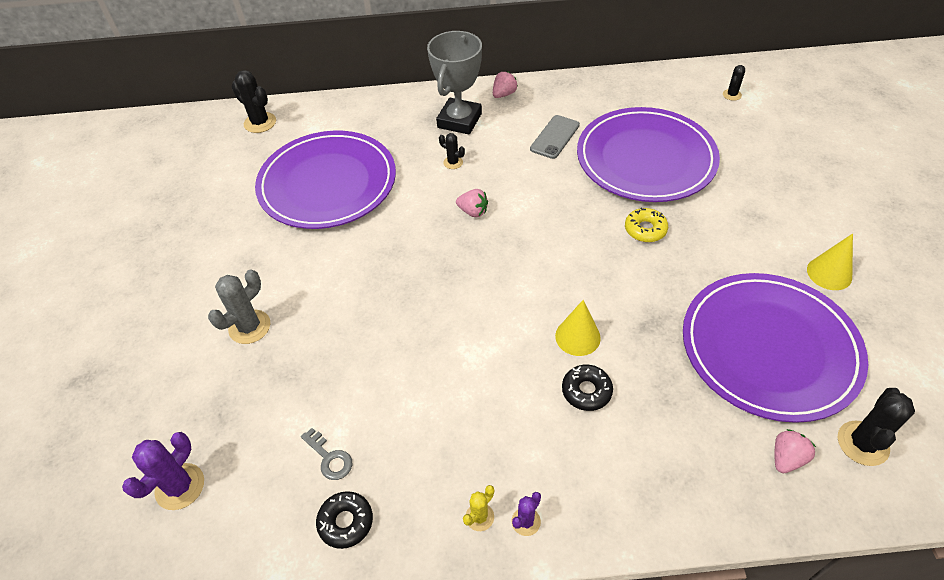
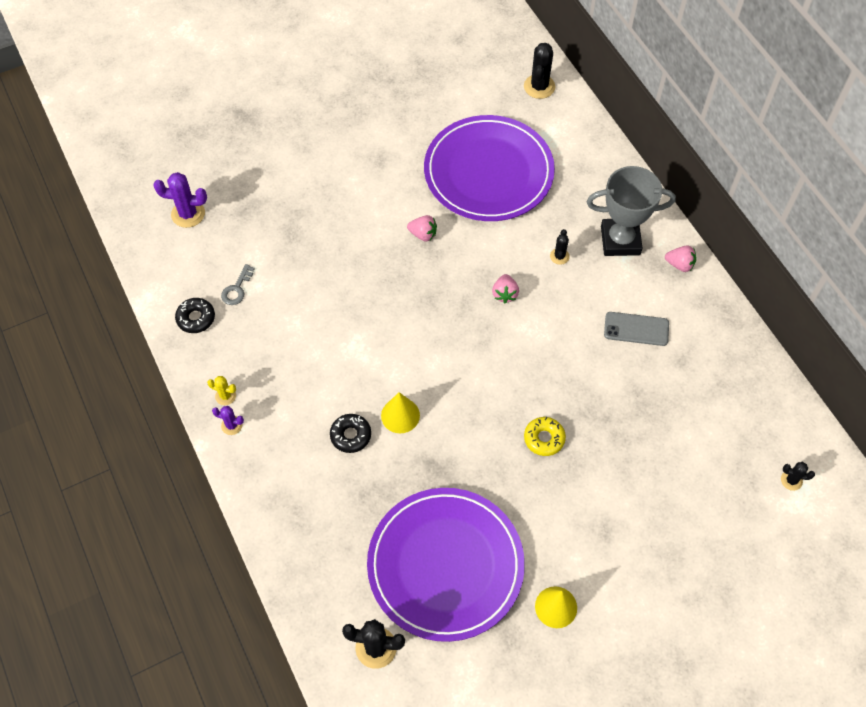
camera: 65 degrees right, 10 degrees up
(249, 327) = (322, 190): grey cactus -> none
(645, 159) = (643, 417): purple plate -> none
(786, 458) = (342, 591): pink strawberry -> pink strawberry (423, 234)

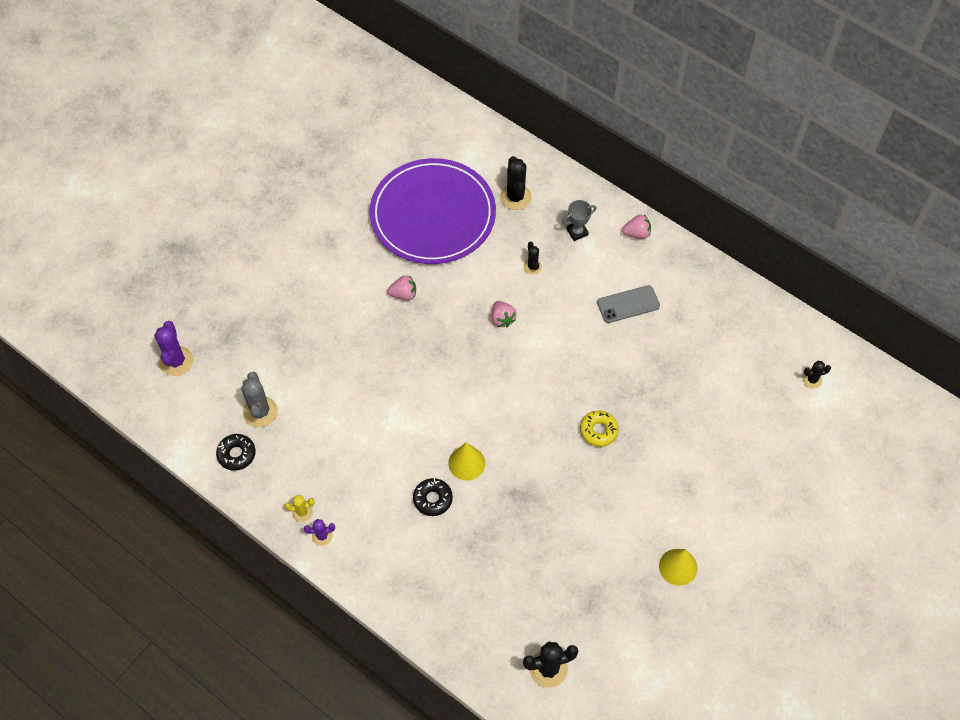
camera: 25 degrees left, 0 degrees up
(188, 214) = (176, 361): purple cactus -> purple cactus turned 75 degrees counterclockwise
(237, 289) = (260, 412): grey key -> grey cactus
(445, 565) = (570, 573): purple plate -> none
(539, 87) = (438, 119): black cactus -> black cactus (515, 197)
(620, 240) = (577, 232): grey trophy -> grey trophy, size x0.48

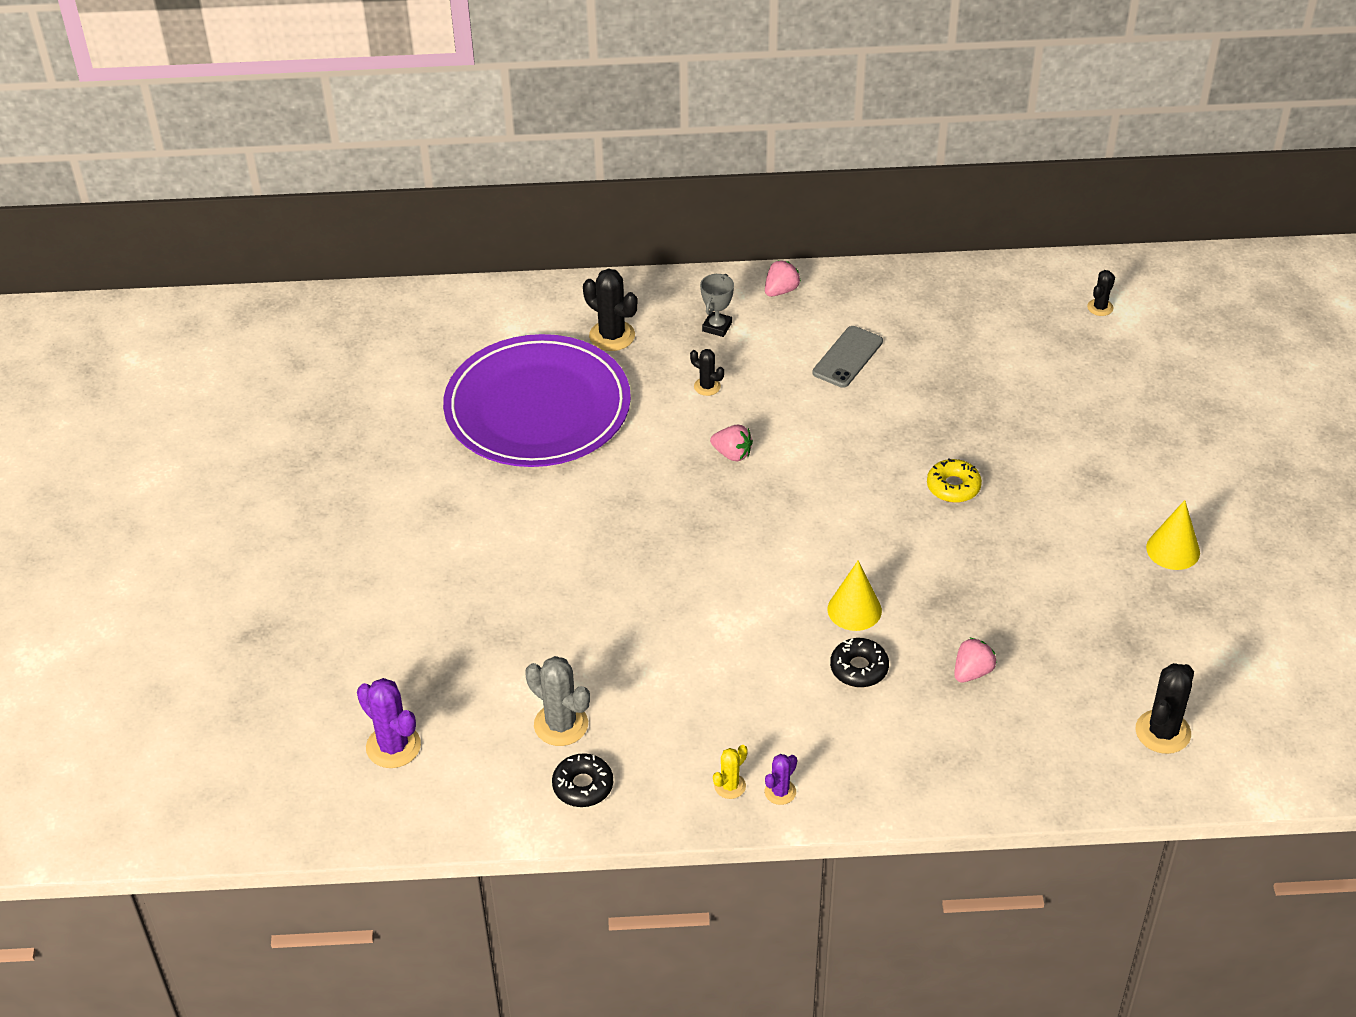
camera: 40 degrees left, 15 degrees down
(403, 294) = (594, 501): pink strawberry -> pink strawberry (972, 672)

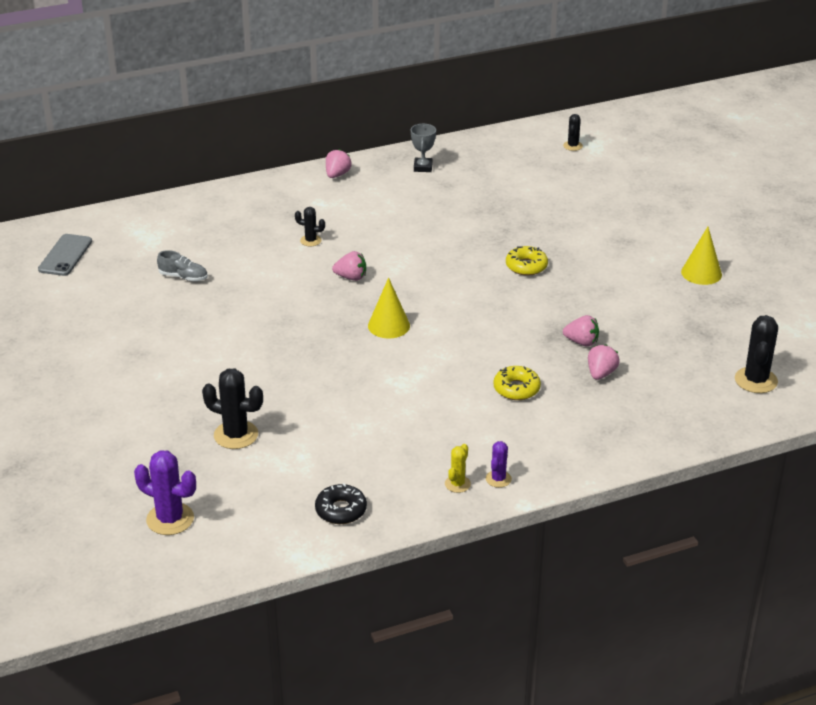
camera: 20 degrees left, 10 degrees down
(537, 407) = (183, 277): purple plate -> grey shoe
(561, 724) = (303, 474): grey cactus -> none
(612, 336) = (221, 223): black cactus -> black cactus (236, 435)
(717, 327) = (300, 204): grey trophy -> grey trophy (423, 167)
(847, 357) = (407, 205): grey phone -> grey phone (65, 255)
(854, 609) = (493, 353): yellow cone -> yellow cone (389, 325)
(859, 668) = (516, 389): black donut -> yellow donut
(970, 619) = (581, 342): none -> pink strawberry

